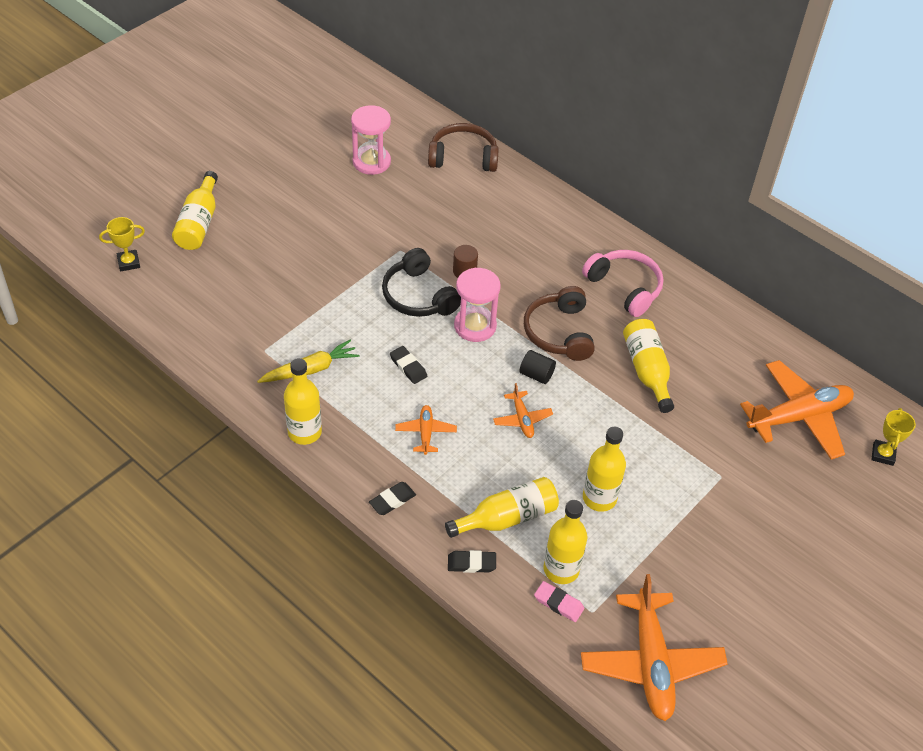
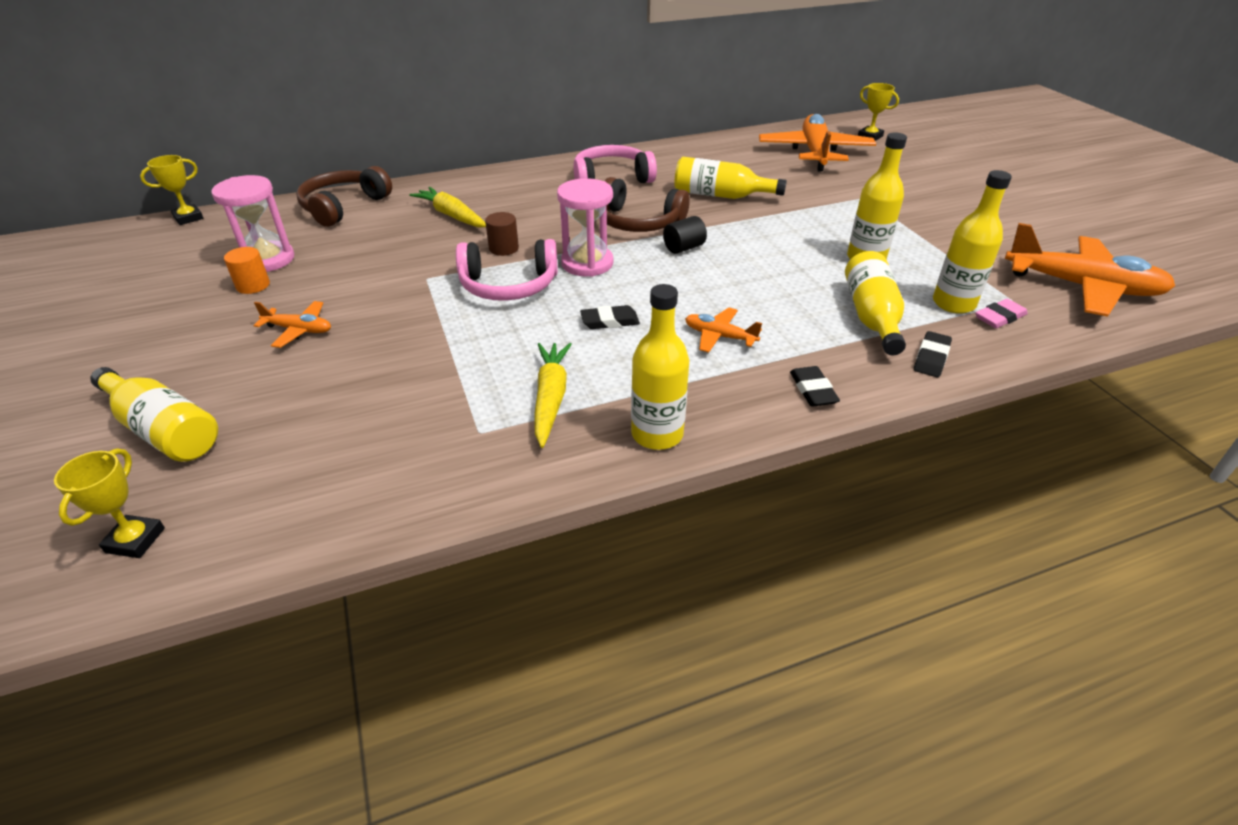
camera: 60 degrees left, 10 degrees down
(339, 174) = (253, 285): none -> orange cylinder
(395, 93) = (188, 218): none -> yellow trophy
(418, 296) = (508, 285): black headphones -> pink headphones
(492, 220) = (451, 215): none -> yellow carrot
(522, 419) = (738, 271): orange plane -> orange plane (299, 330)

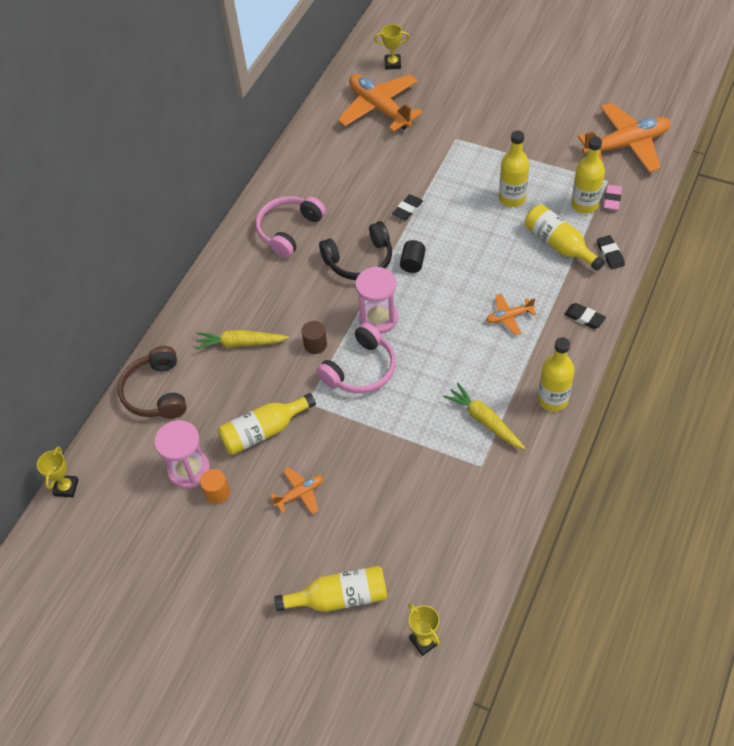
camera: 40 degrees left, 15 degrees up
(610, 321) = (446, 350): black eraser -> black eraser (407, 209)
(638, 222) = (359, 260): brown headphones -> black headphones
(720, 195) = (375, 198): yellow bottle -> yellow bottle (263, 431)

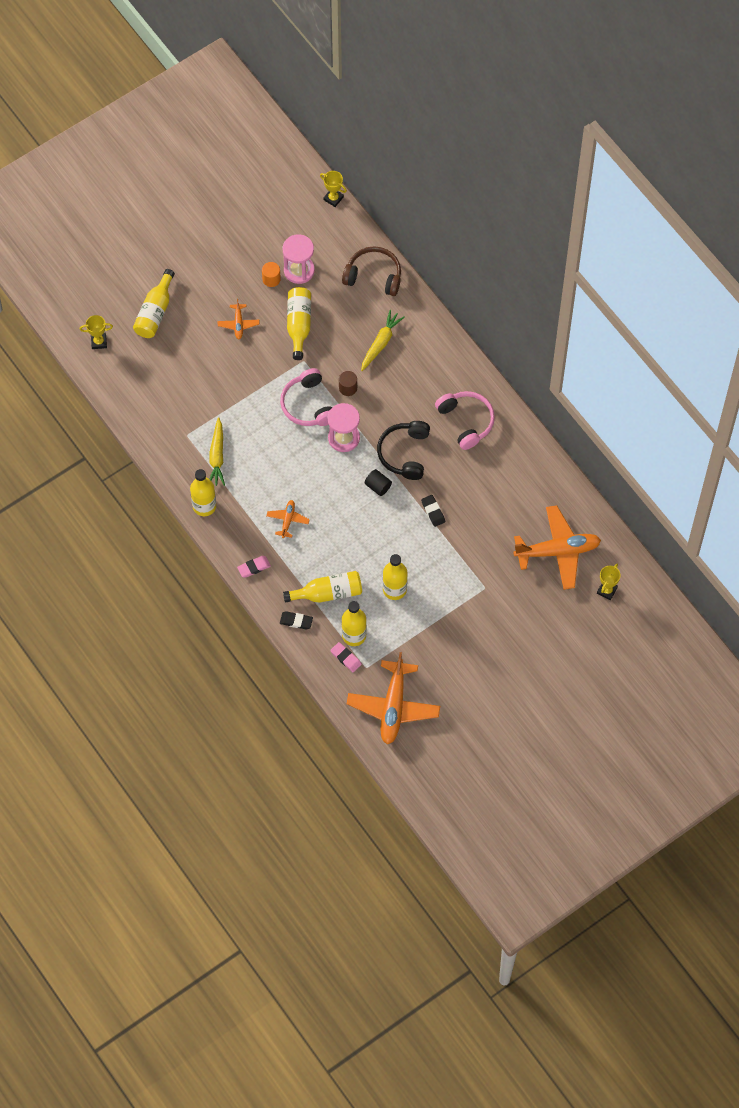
camera: 115 degrees right, 10 degrees up
(484, 421) = (217, 456): yellow carrot -> yellow carrot turned 105 degrees clockwise
(584, 317) = (254, 567): black eraser -> pink eraser

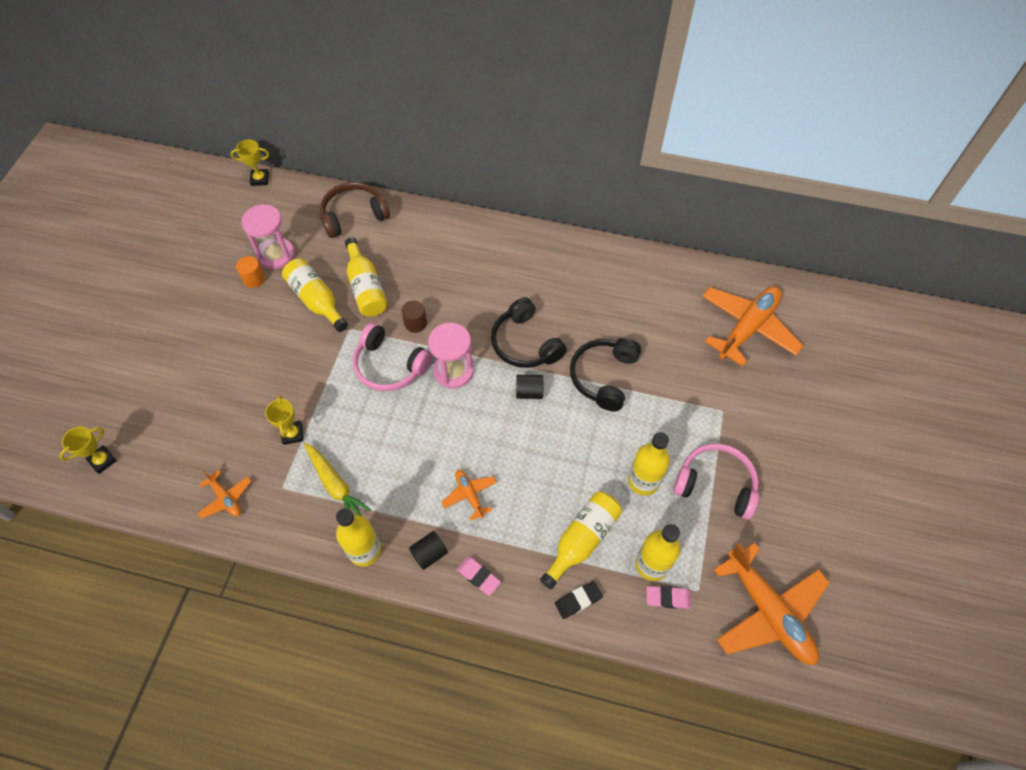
camera: 40 degrees left, 5 degrees down
(155, 312) = (149, 387): yellow bottle -> yellow bottle (366, 288)
(237, 535) = (429, 554): none -> black cylinder
(238, 324) = (252, 339): orange plane -> orange plane (226, 498)
(254, 567) = (478, 576): pink eraser -> pink eraser turned 75 degrees counterclockwise
(381, 343) = (411, 264): yellow carrot -> none
(433, 511) = (603, 376): black eraser -> black headphones
(466, 421) = (553, 277): pink headphones -> pink headphones (715, 484)
(607, 590) = (824, 330): yellow trophy -> yellow trophy (292, 434)

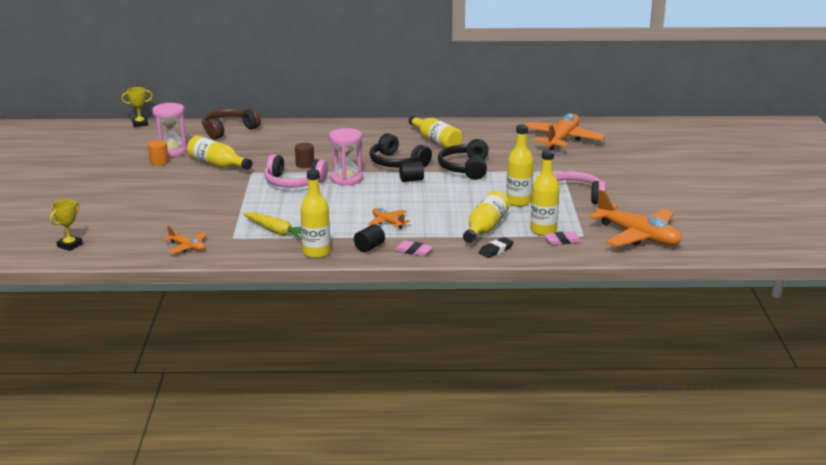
camera: 15 degrees left, 35 degrees down
(292, 434) = (229, 216): yellow trophy -> none
(366, 288) = (255, 156): yellow bottle -> yellow bottle (436, 141)

